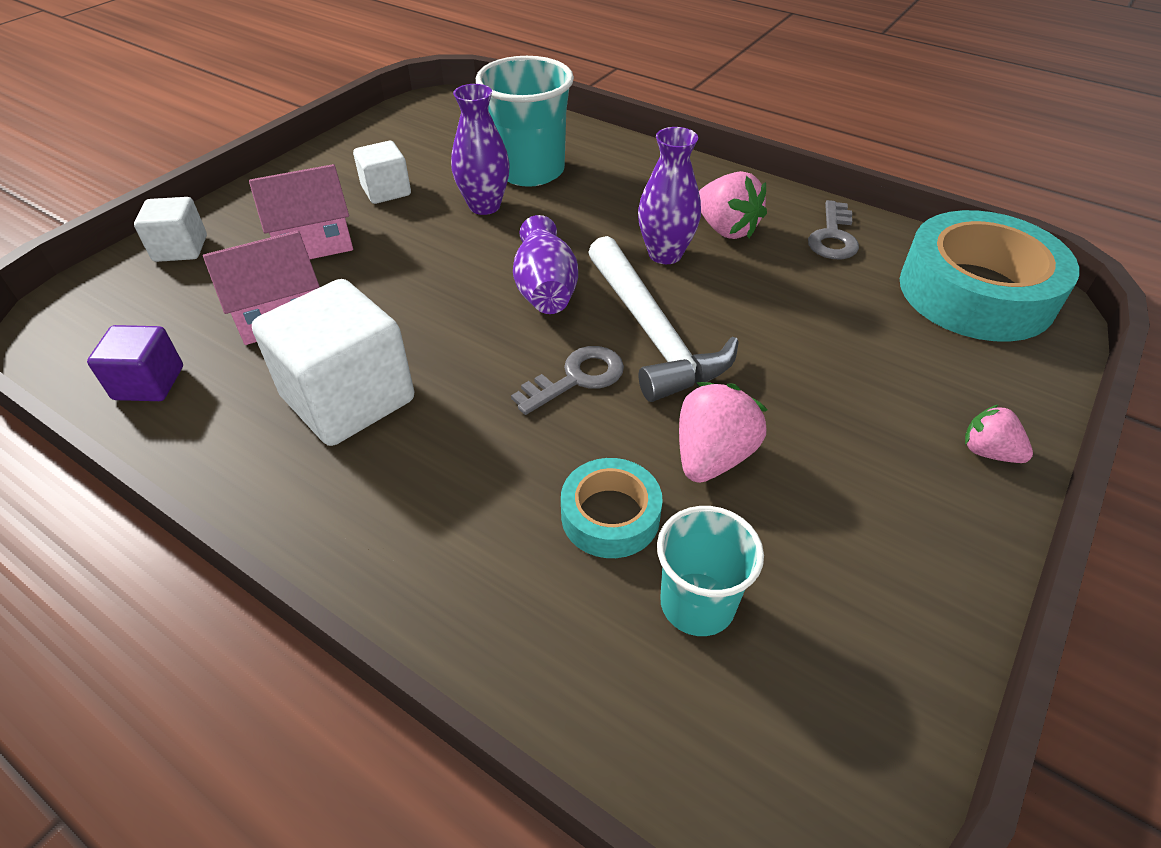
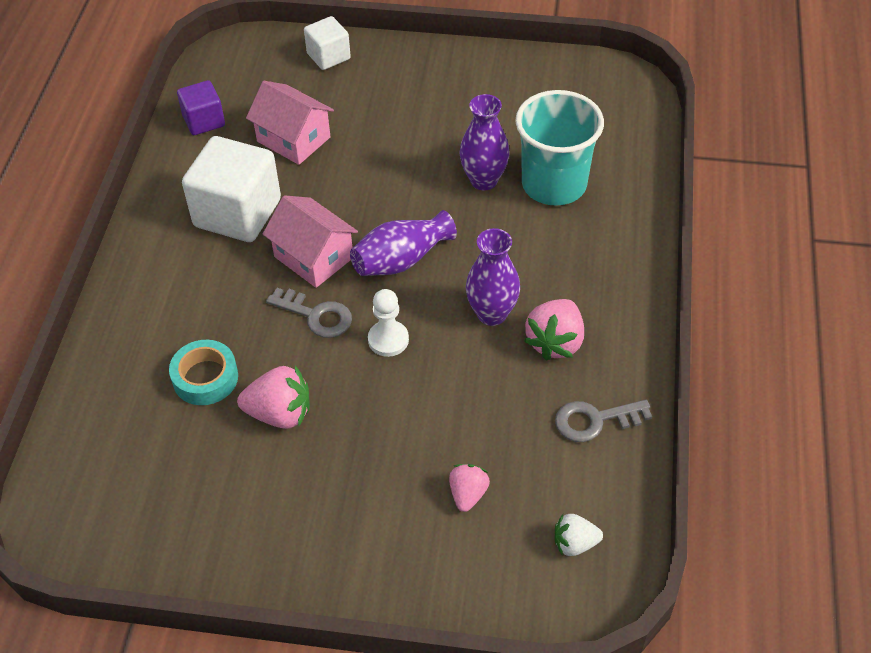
camera: 65 degrees right, 5 degrees up
(313, 241) = (377, 113): pink house -> pink house (313, 257)
(386, 191) = (464, 117): white cube -> none
(653, 333) = (388, 340): white hammer -> white pawn
(697, 604) = (160, 441): turquoise cup -> none
(976, 292) = (574, 543): turquoise tape -> white strawberry
(988, 452) = (366, 576): pink strawberry -> pink strawberry (468, 494)

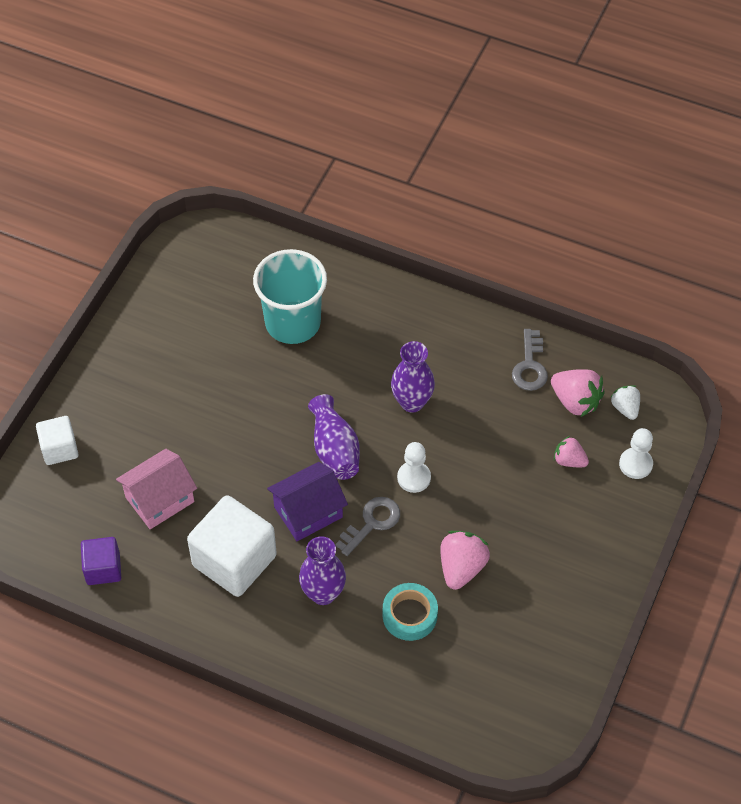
camera: 75 degrees left, 5 degrees up
(313, 257) = (308, 512): pink house -> purple house
(483, 180) = (269, 369): purple vase -> purple vase (323, 593)
(489, 574) = (635, 464): none -> white pawn
(555, 342) = (452, 369): pink strawberry -> pink strawberry (575, 401)
(574, 543) = (625, 408): white strawberry -> white strawberry turned 150 degrees clockwise

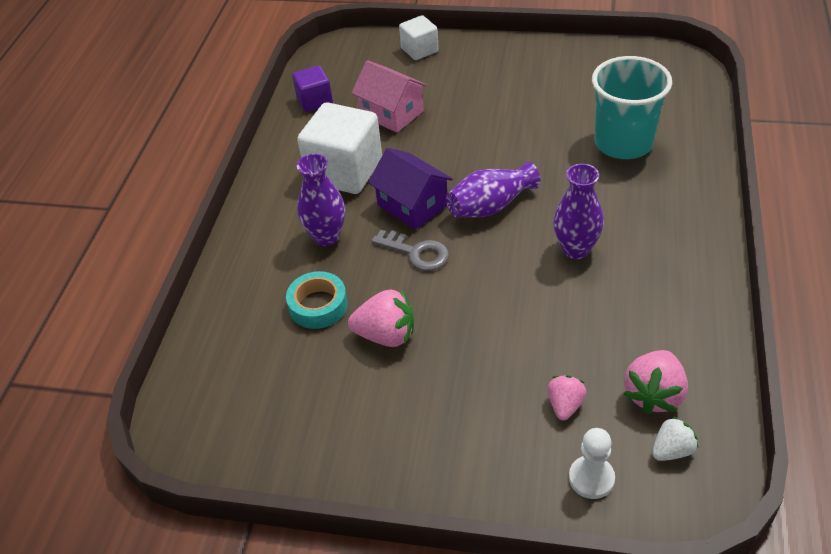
camera: 80 degrees right, 10 degrees down
(414, 478) = (482, 272): white pawn -> none
(530, 366) = (680, 339): grey key -> none

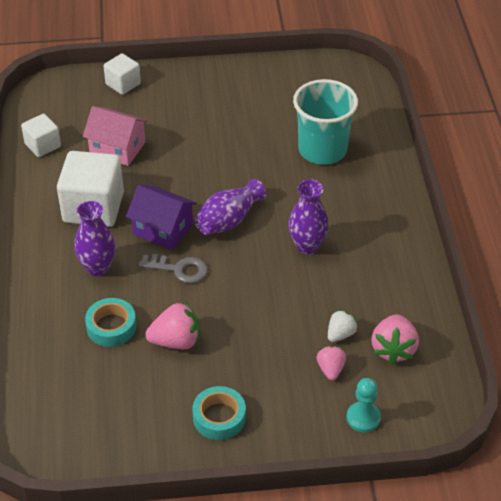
camera: 20 degrees left, 0 degrees up
(315, 101) = (43, 145): purple cube -> white cube
(407, 439) = (219, 417): none -> turquoise tape
(591, 478) = (363, 418): white pawn -> turquoise pawn
(672, 450) = (415, 387): white strawberry -> white strawberry (340, 334)

